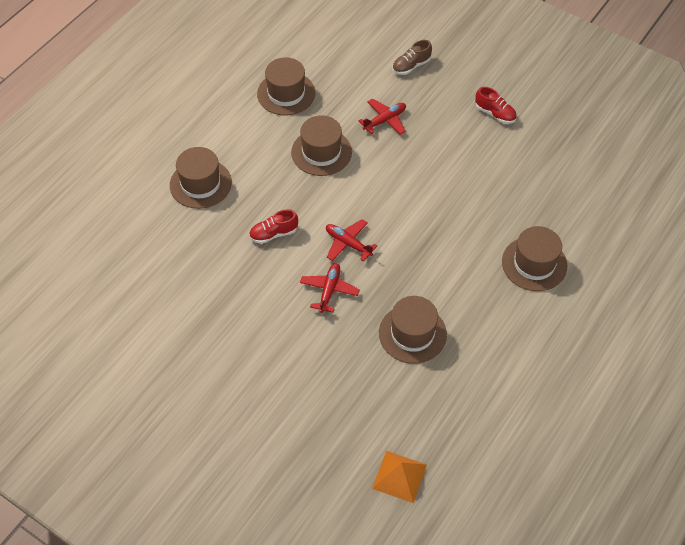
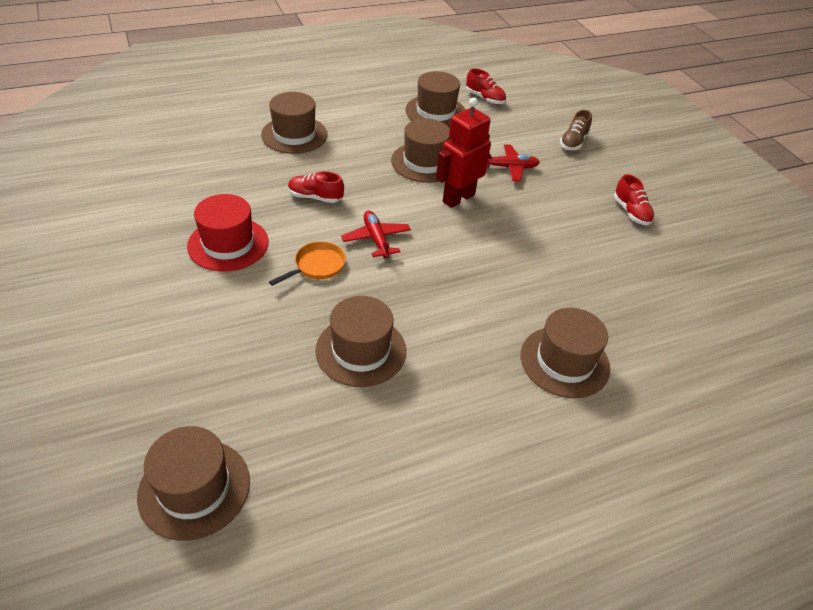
camera: 30 degrees right, 10 degrees down
(253, 311) = (228, 244): none -> red hat
(311, 55) = (485, 98): none -> red shoe
(329, 290) = (317, 266): red plane -> orange pan
(372, 172) = (458, 198): none -> red robot
(399, 476) = (194, 488): orange pyramid -> brown hat
(411, 66) = (573, 142): brown shoe -> brown shoe turned 60 degrees counterclockwise

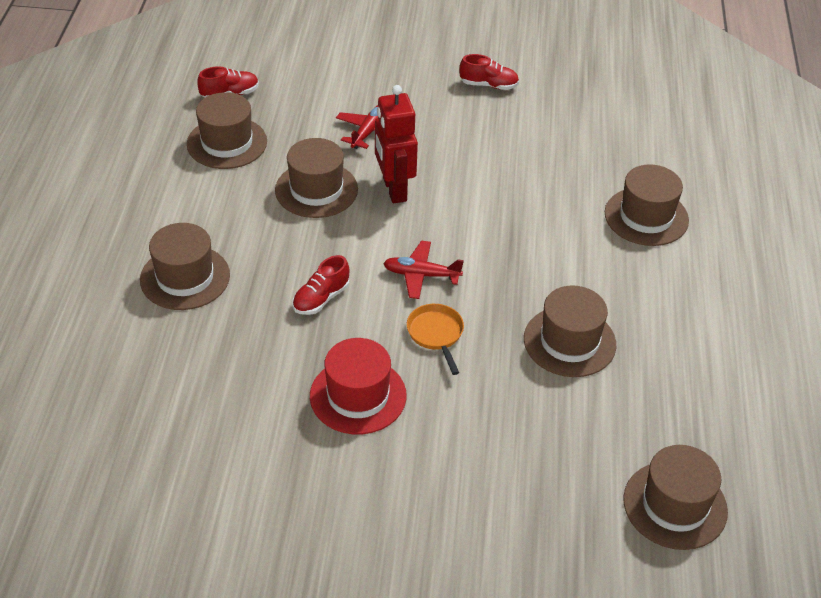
camera: 60 degrees left, 0 degrees up
(573, 142) = (358, 68): brown shoe -> none

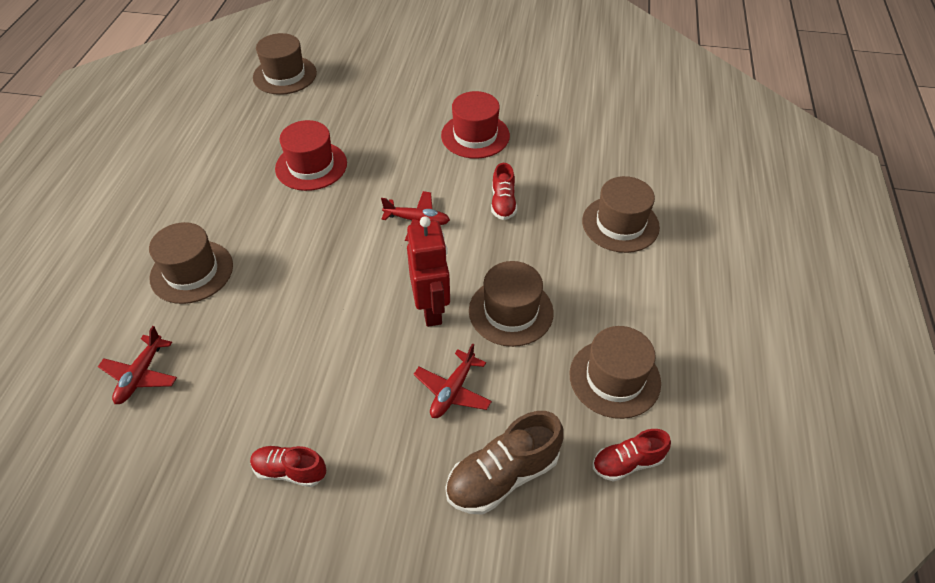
camera: 175 degrees left, 5 degrees up
(321, 298) = (503, 203): red shoe -> red shoe turned 135 degrees clockwise
(327, 85) = (502, 476): none -> brown shoe
(436, 334) = (413, 174): orange pan -> none
(569, 341) = (311, 166): brown hat -> red hat
(640, 136) = (141, 375): none -> red plane

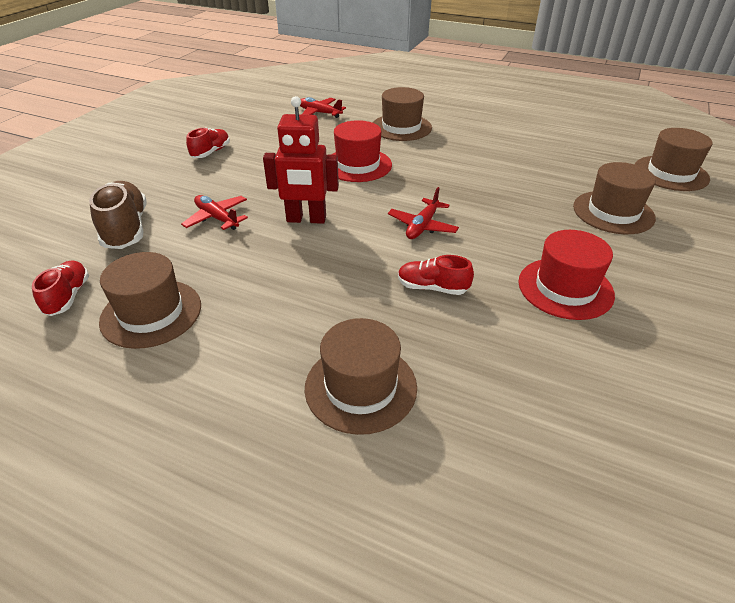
camera: 105 degrees right, 10 degrees down
(311, 166) = (516, 178): red hat -> red hat (358, 165)
(511, 311) = (275, 263): brown hat -> brown hat (613, 212)

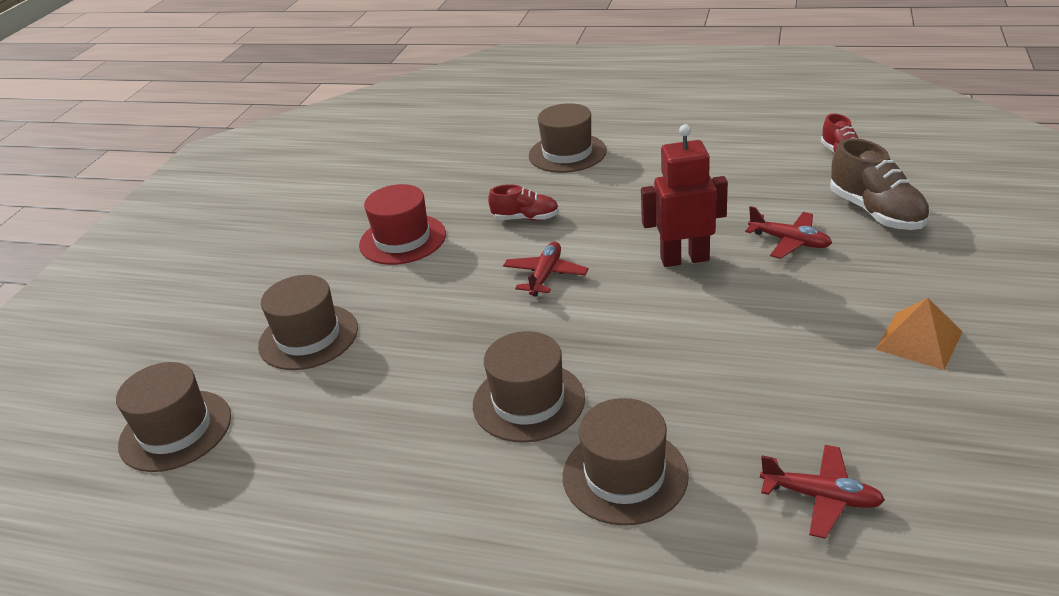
camera: 175 degrees right, 5 degrees down
(151, 313) = (757, 160): brown hat -> brown hat (528, 401)
(211, 152) = (919, 340): red shoe -> orange pyramid
(358, 165) = (664, 357): red hat -> none

